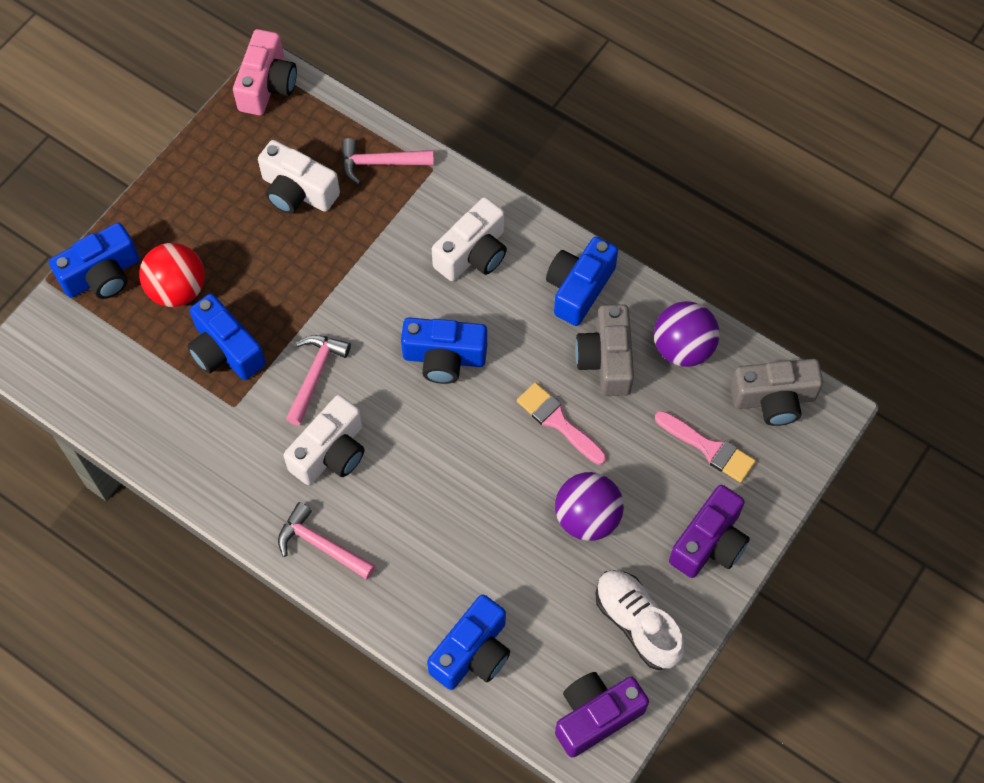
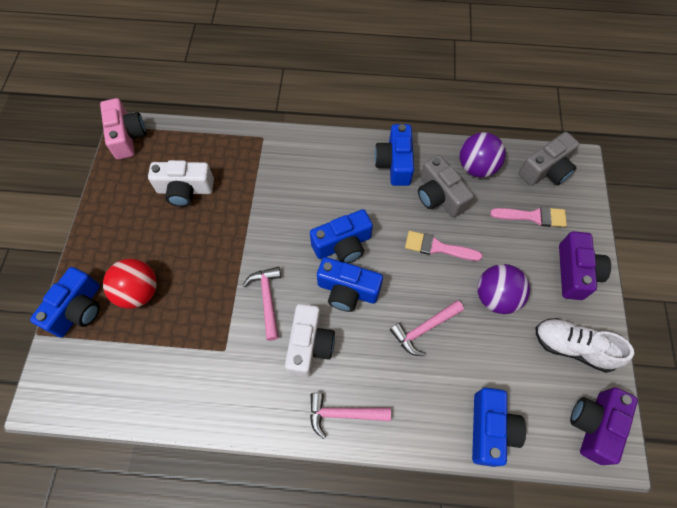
camera: 30 degrees left, 0 degrees up
(225, 350) = (196, 315): blue camera -> blue camera (347, 290)
(380, 163) = (228, 149): pink hammer -> pink hammer (424, 329)
(473, 253) = (319, 174): white camera -> none

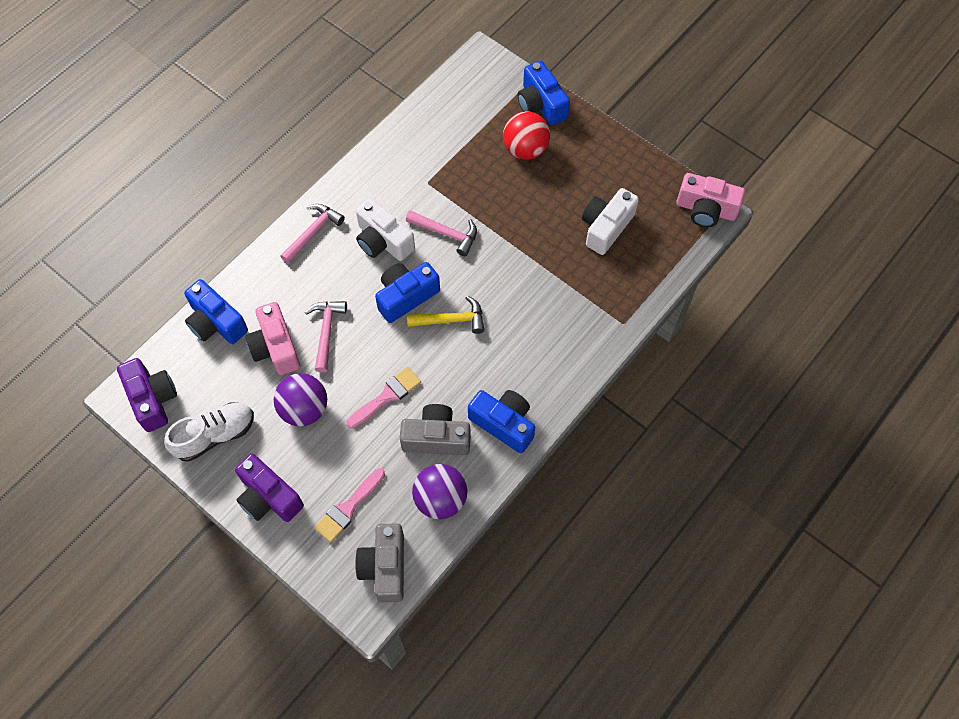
camera: 125 degrees right, 0 degrees up
(343, 245) = (451, 320): blue camera -> yellow hammer
(469, 359) = (275, 347): none -> pink camera

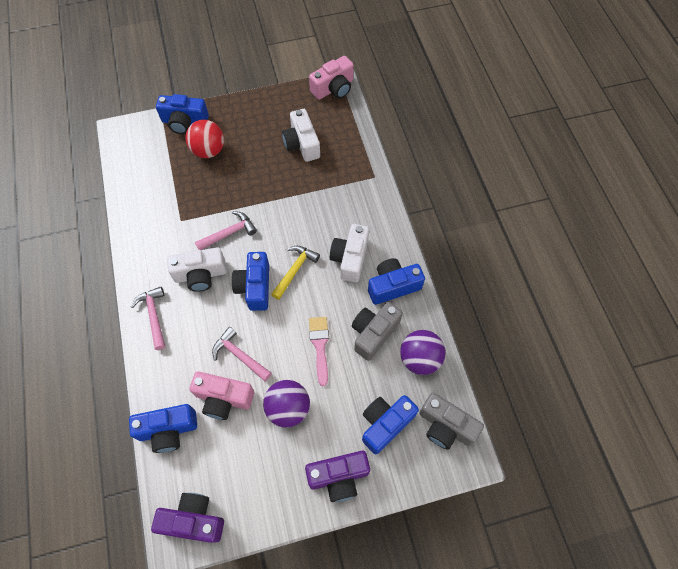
camera: 55 degrees left, 0 degrees up
(215, 435) = (260, 488): white shoe -> none
(348, 508) = (385, 424): pink brush -> blue camera
(504, 362) = (350, 258): none -> white camera

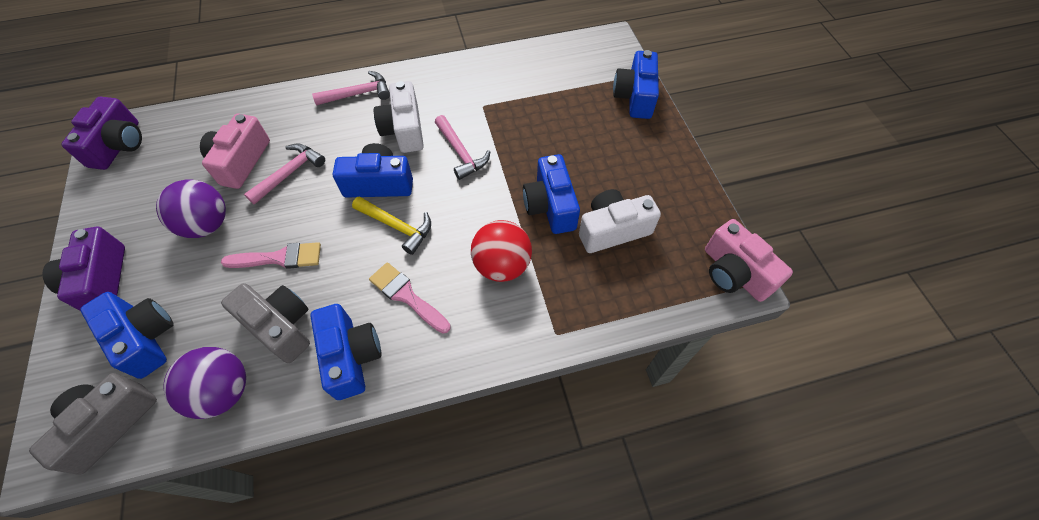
camera: 90 degrees right, 5 degrees down
(168, 430) = (222, 117): blue camera -> blue camera (550, 206)
(208, 150) = (590, 124): red ball -> red ball (502, 265)
(350, 258) = (407, 296): white camera -> pink brush

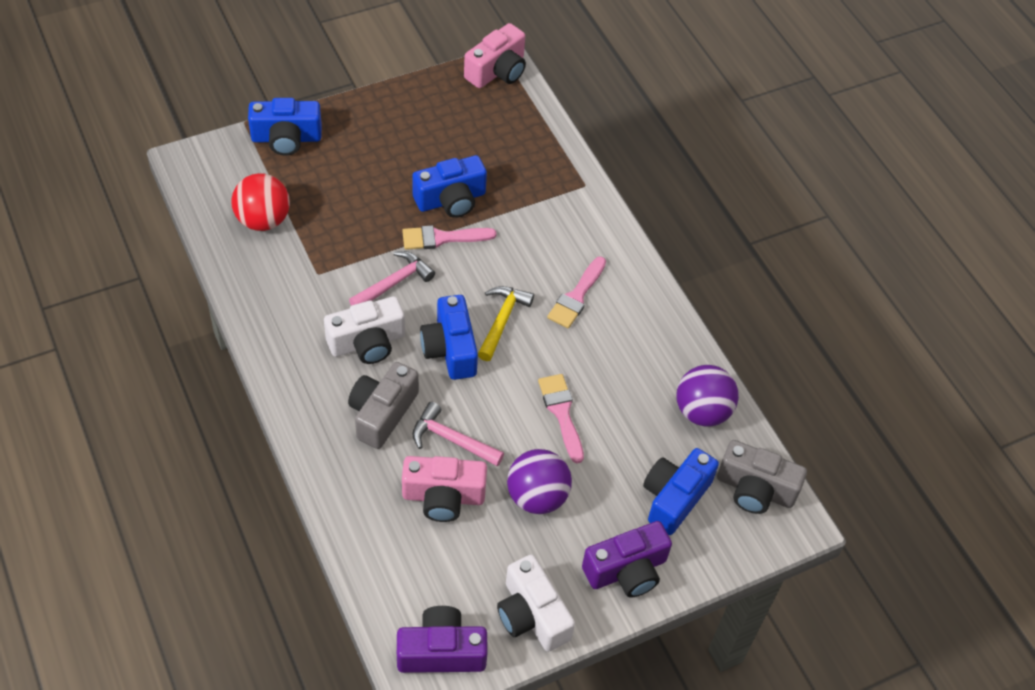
camera: 105 degrees left, 5 degrees down
(280, 326) = (632, 388): grey camera -> grey camera (382, 413)
(351, 356) = (644, 325): blue camera -> none
(358, 94) = (313, 404): pink hammer -> none
(502, 265) = (527, 229): red ball -> red ball (263, 220)
(504, 193) = (442, 238): none -> pink brush
(613, 230) = (470, 151): white camera -> white camera (532, 615)

